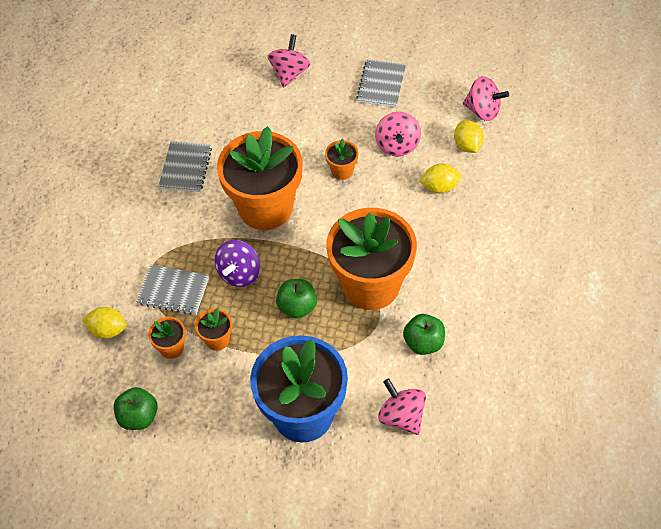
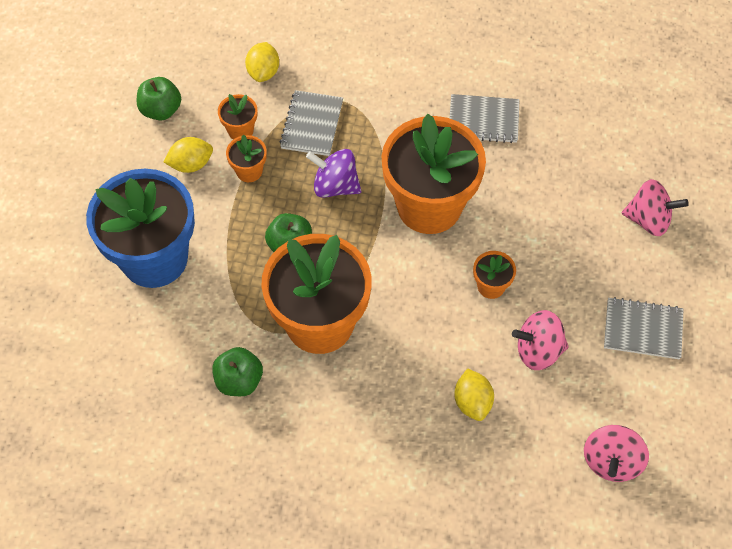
camera: 85 degrees right, 5 degrees up
(401, 416) = (145, 357): pink spinning top -> none
(467, 145) = (546, 438): yellow lemon -> yellow lemon (191, 164)

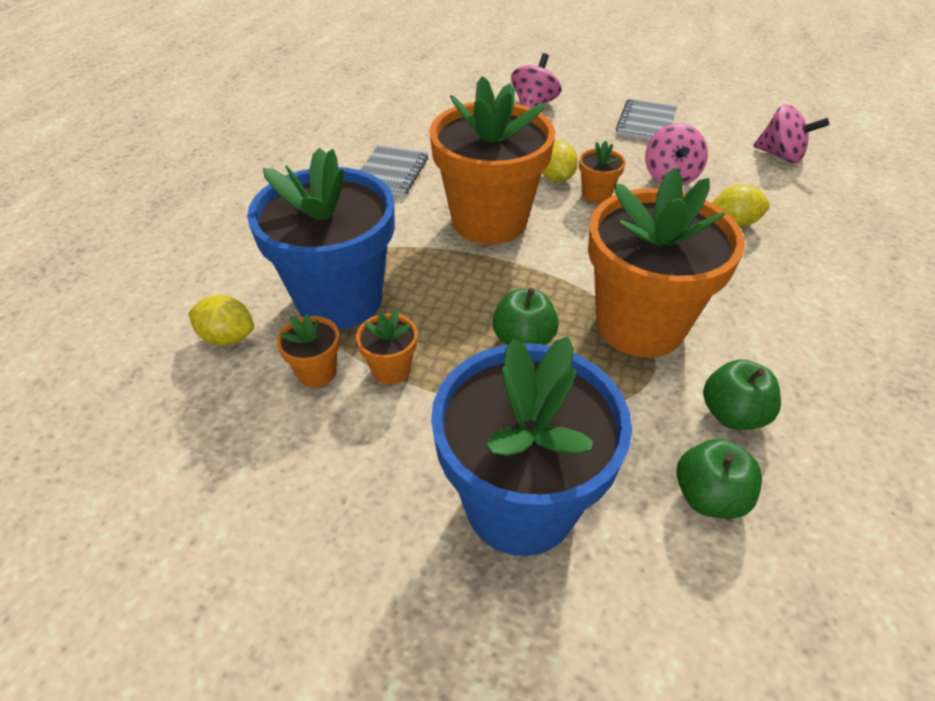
camera: 80 degrees left, 15 degrees down
(161, 110) = (231, 470): green apple -> green apple (709, 497)
(191, 164) = (355, 438): yellow lemon -> yellow lemon (556, 178)
(312, 125) = (340, 299): grey notebook -> blue flower pot
(335, 185) = (441, 289): purple spinning top -> none

